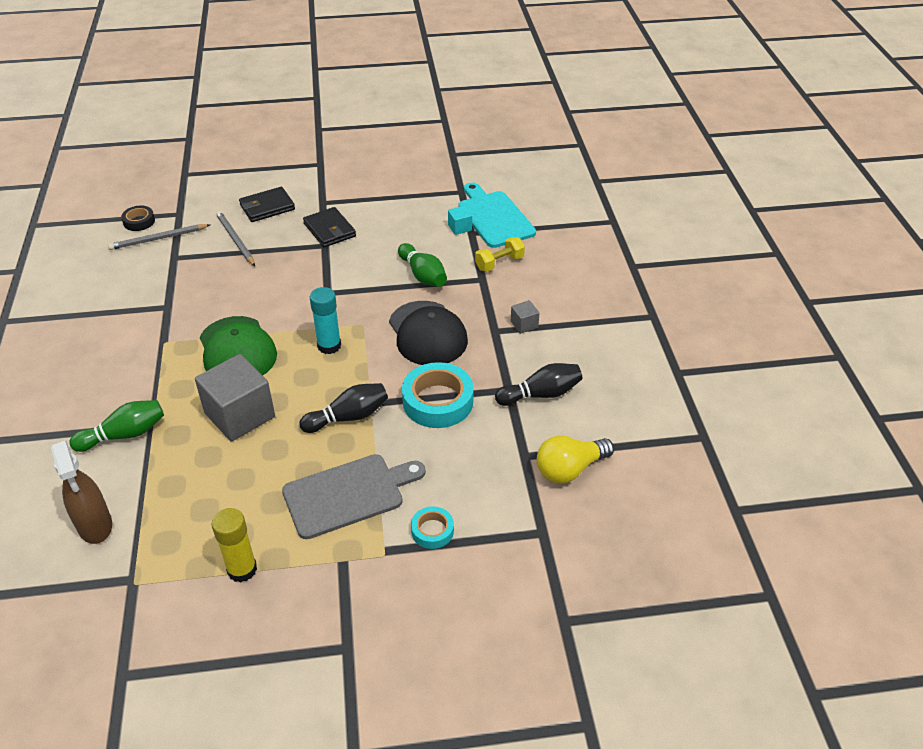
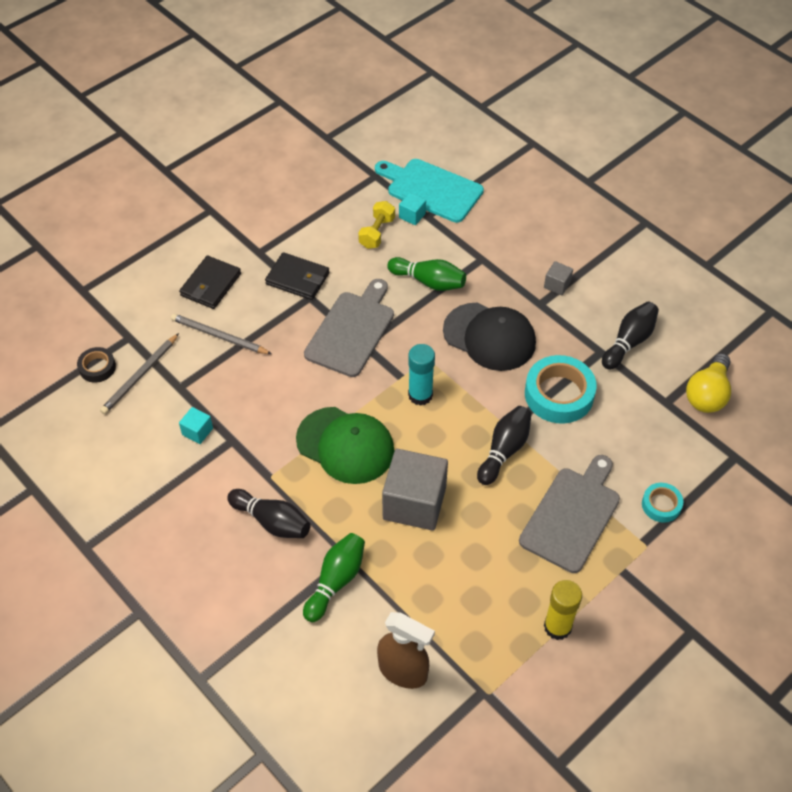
camera: 35 degrees left, 10 degrees up
(130, 371) = (272, 521): none -> black bowling pin
(152, 289) = (197, 431): none -> turquoise cube
(329, 279) = (352, 330): none -> grey cutting board
(499, 263) = (481, 235): yellow dumbbell -> yellow dumbbell (377, 233)

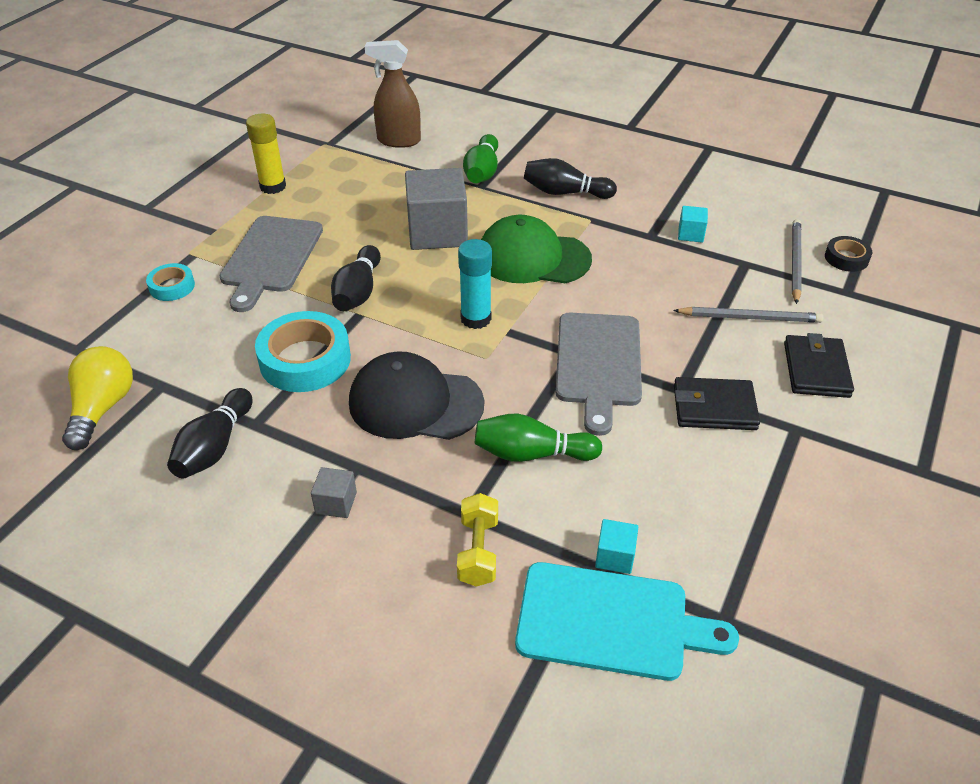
camera: 160 degrees right, 10 degrees down
(377, 233) = (652, 508): yellow dumbbell -> yellow dumbbell (478, 551)

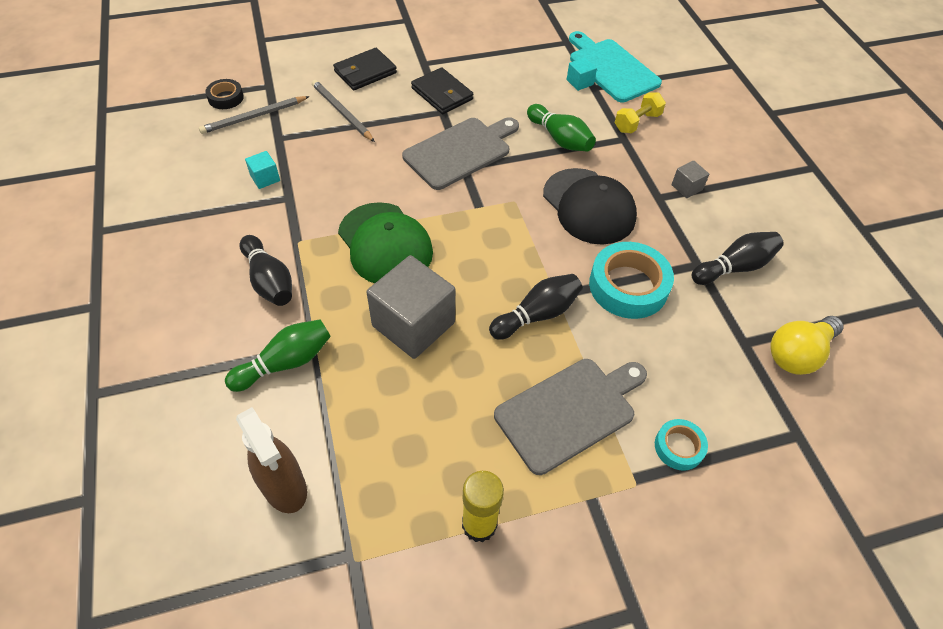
camera: 135 degrees left, 10 degrees up
(476, 319) = (486, 230): turquoise glue stick -> none

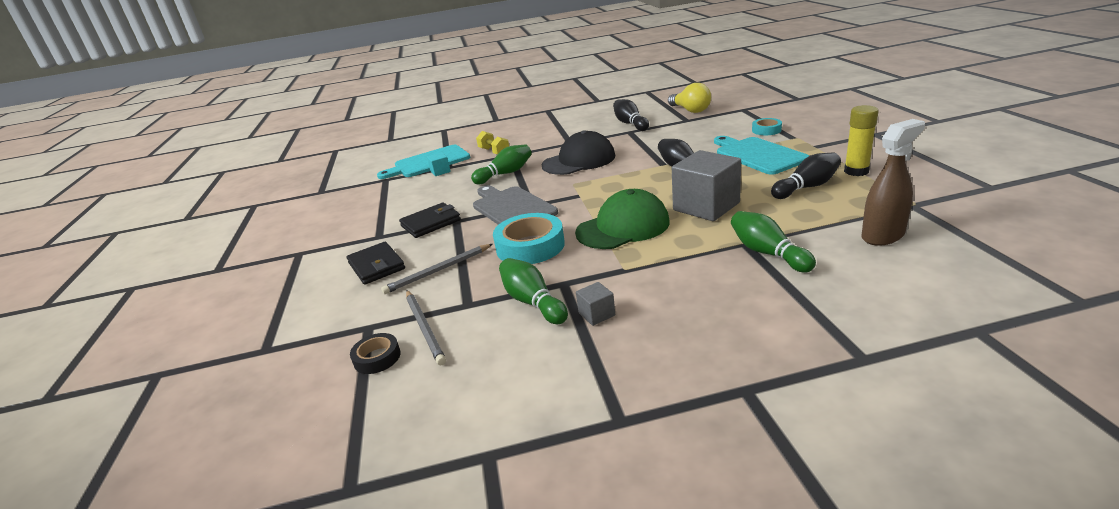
camera: 80 degrees left, 25 degrees down
(265, 178) = (533, 302): turquoise cube -> green bowling pin
(269, 281) = (677, 276): black bowling pin -> black bowling pin (806, 187)
(569, 411) = (757, 155): grey cutting board -> turquoise cutting board
(628, 286) = (651, 146): turquoise tape -> turquoise tape (530, 246)
(686, 187) = (562, 136): grey cube -> grey cube (596, 314)

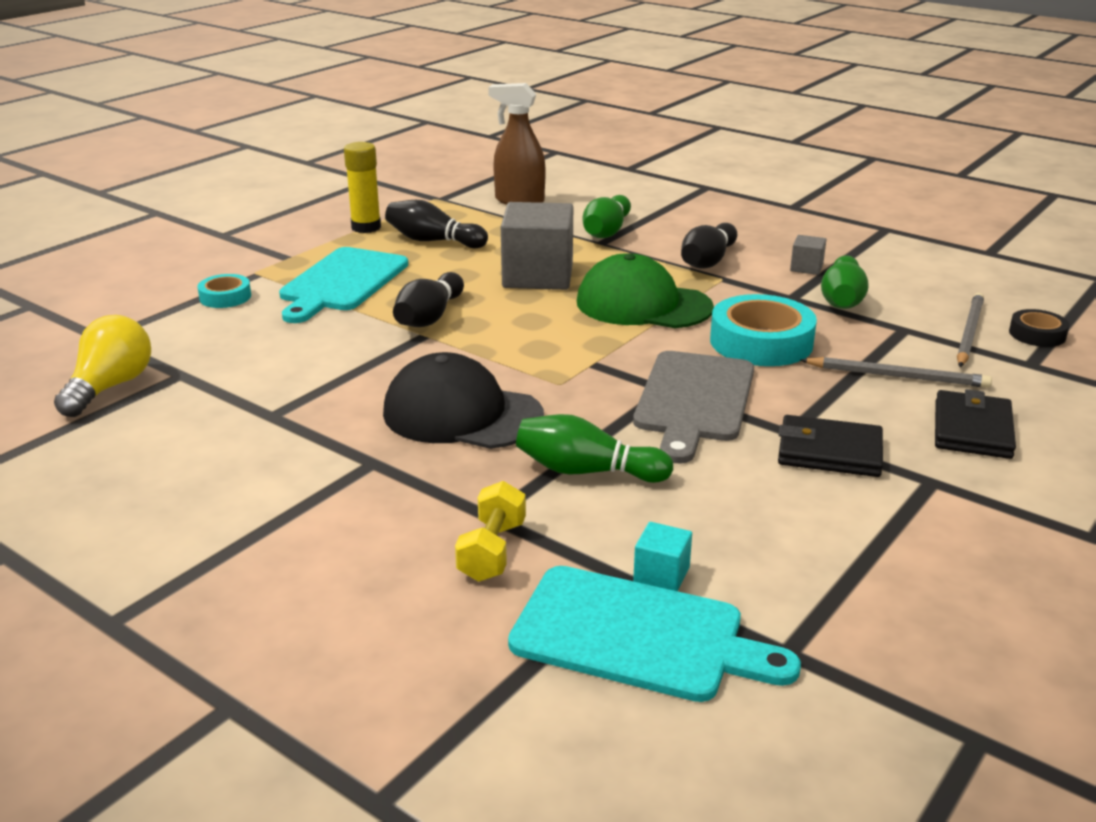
camera: 135 degrees left, 0 degrees up
(630, 124) = (219, 430): black bowling pin -> black bowling pin (707, 261)

